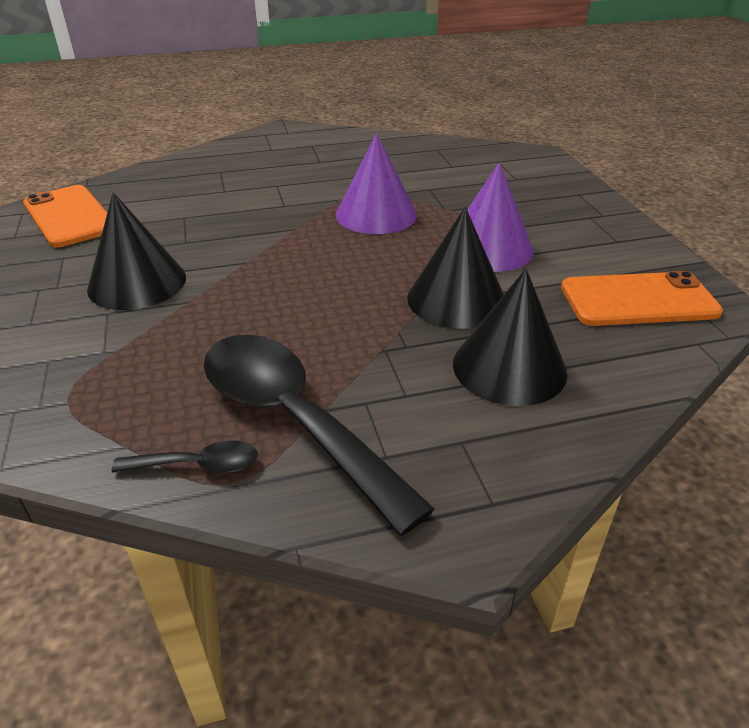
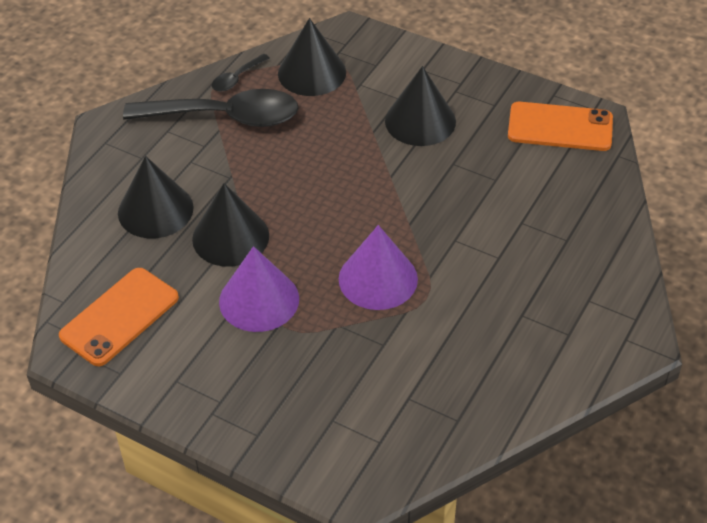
camera: 135 degrees right, 10 degrees up
(115, 401) = (312, 73): none -> black cone

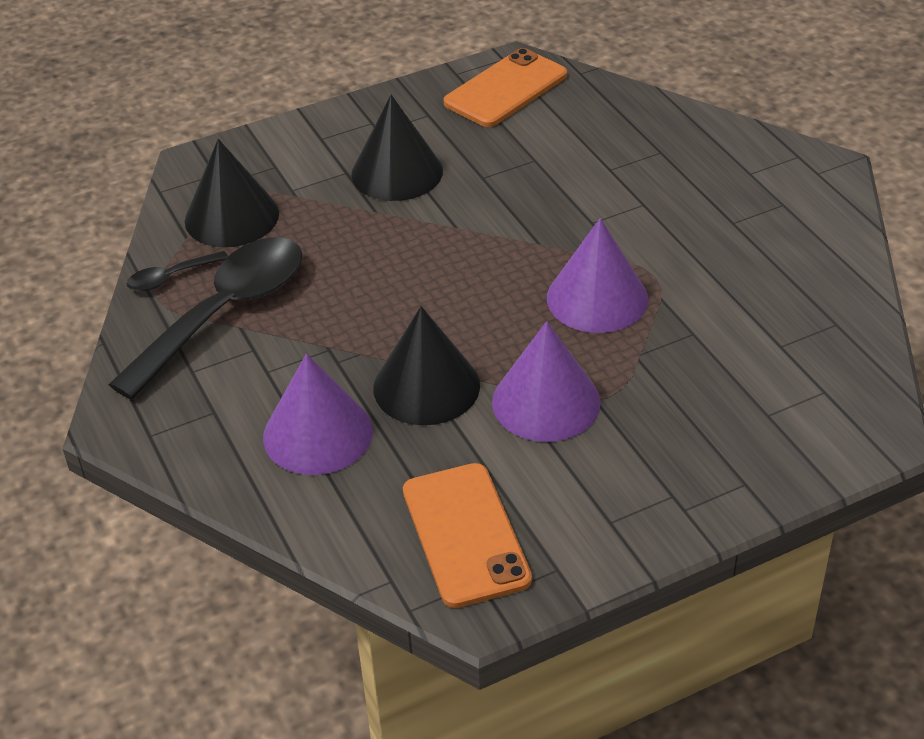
camera: 55 degrees left, 5 degrees down
(155, 210) = (318, 433): black cone -> purple cone
(237, 78) = (171, 278): black spoon -> black spoon turned 75 degrees clockwise

